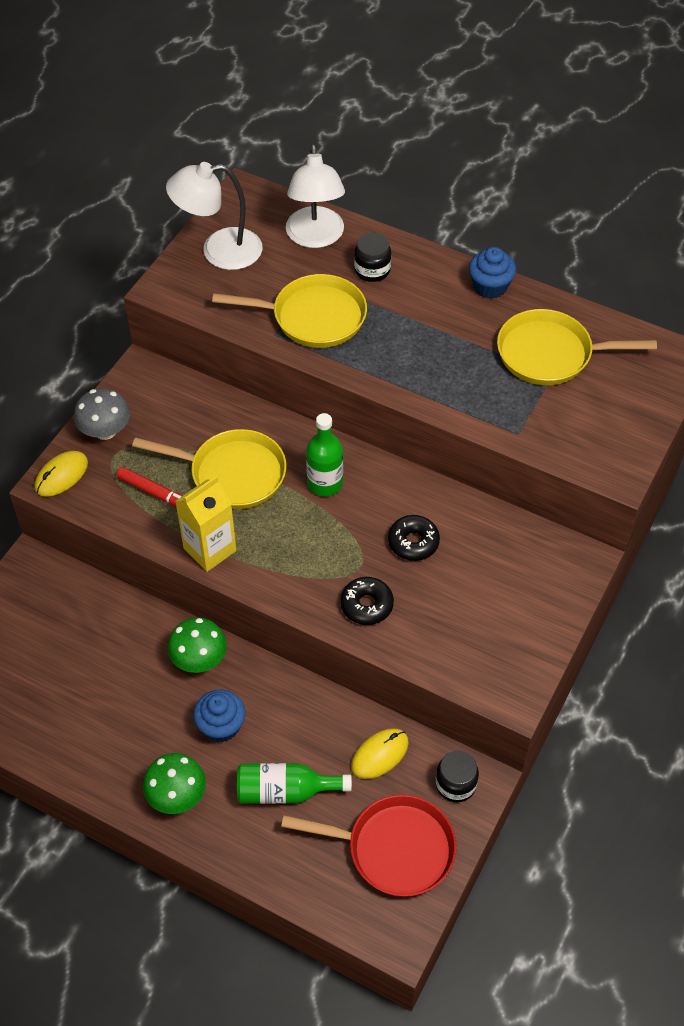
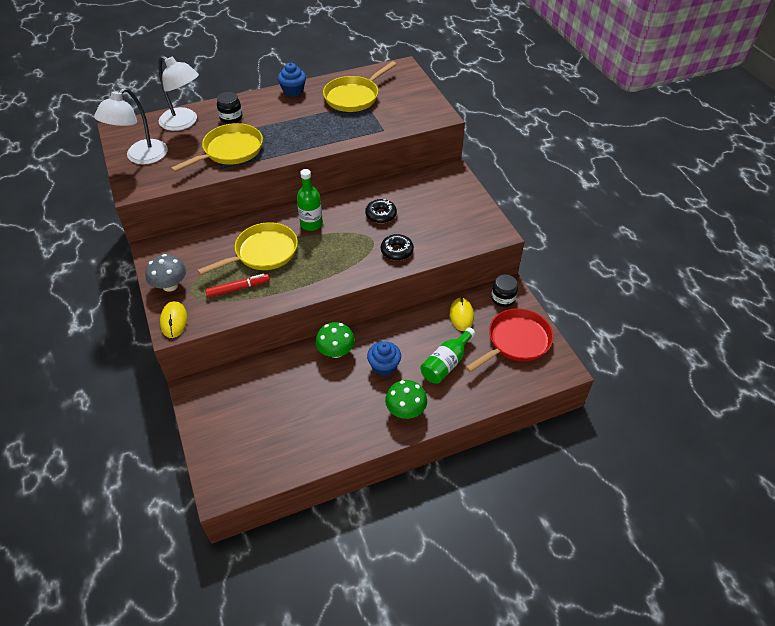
camera: 50 degrees left, 5 degrees down
(210, 549) = (297, 288): yellow carton -> none

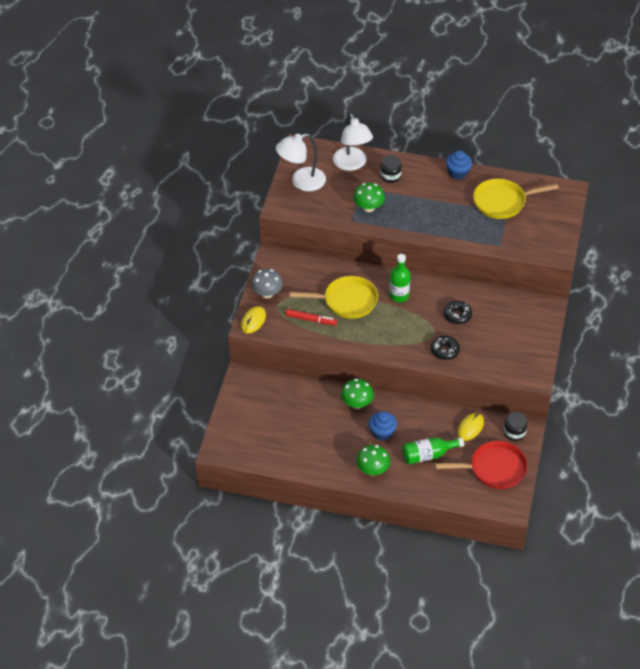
camera: 35 degrees right, 0 degrees up
(230, 151) = (368, 207): yellow pan -> green mushroom

